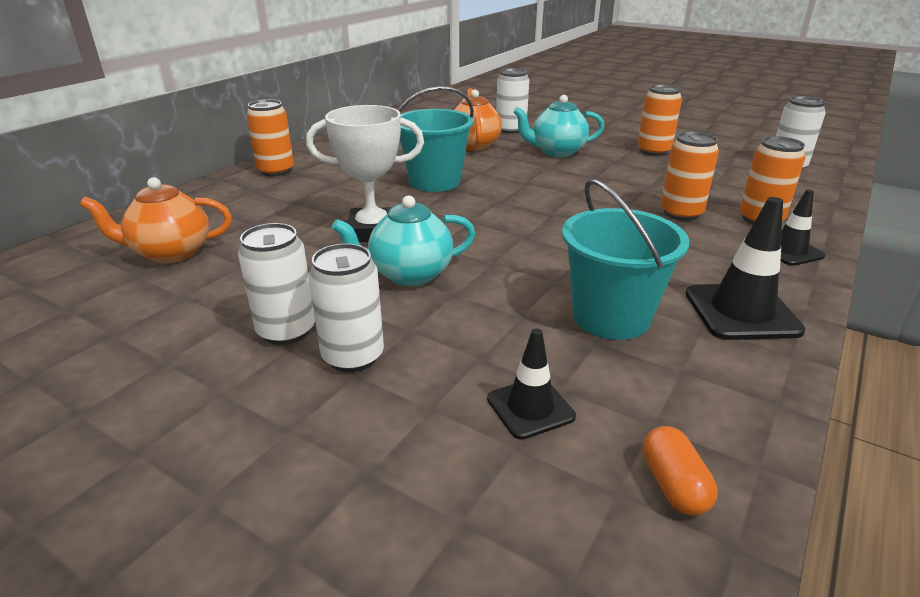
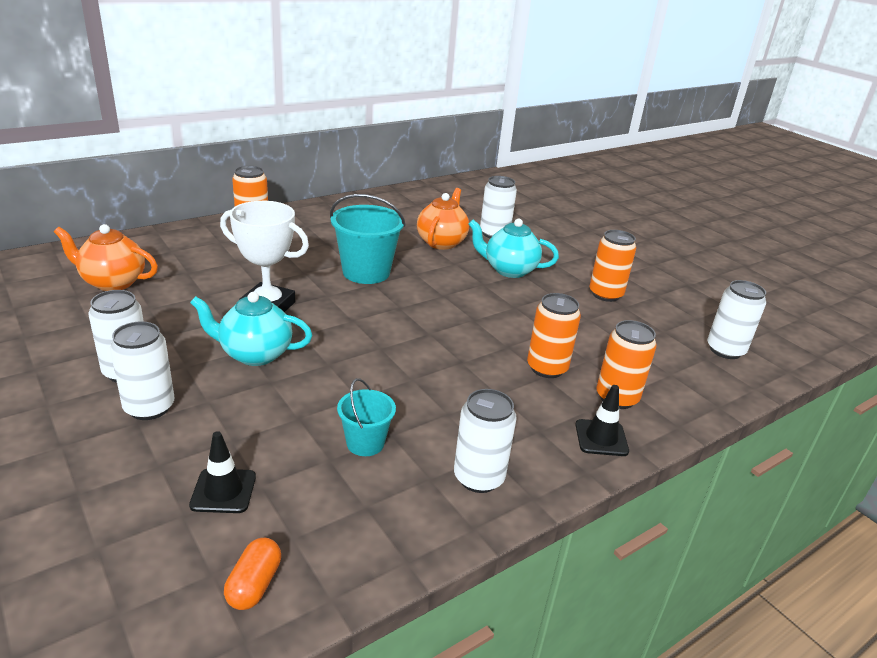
camera: 20 degrees right, 0 degrees up
(611, 317) = (365, 443): turquoise bucket -> turquoise bucket, size x0.56
(741, 312) = (478, 477): black traffic cone -> white can

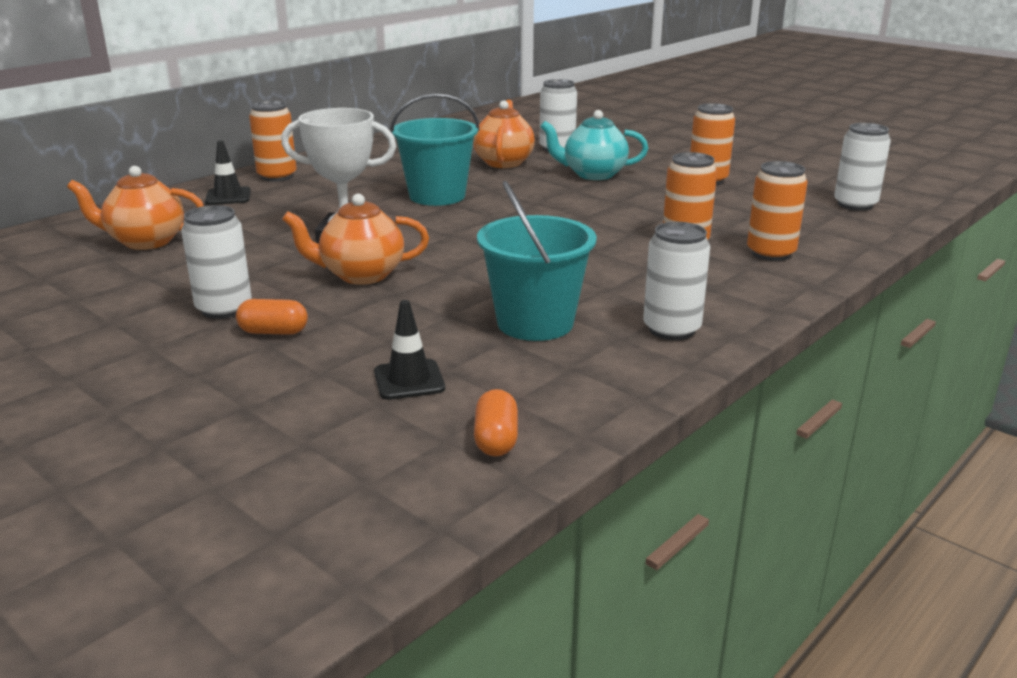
camera: 10 degrees left, 5 degrees down
(149, 407) = (273, 332): white can -> orange capsule
(254, 354) = (361, 275): turquoise teapot -> orange teapot
(365, 443) = (535, 323): turquoise bucket -> turquoise bucket, size x1.78
(601, 438) = (774, 284): black traffic cone -> black traffic cone (228, 196)

